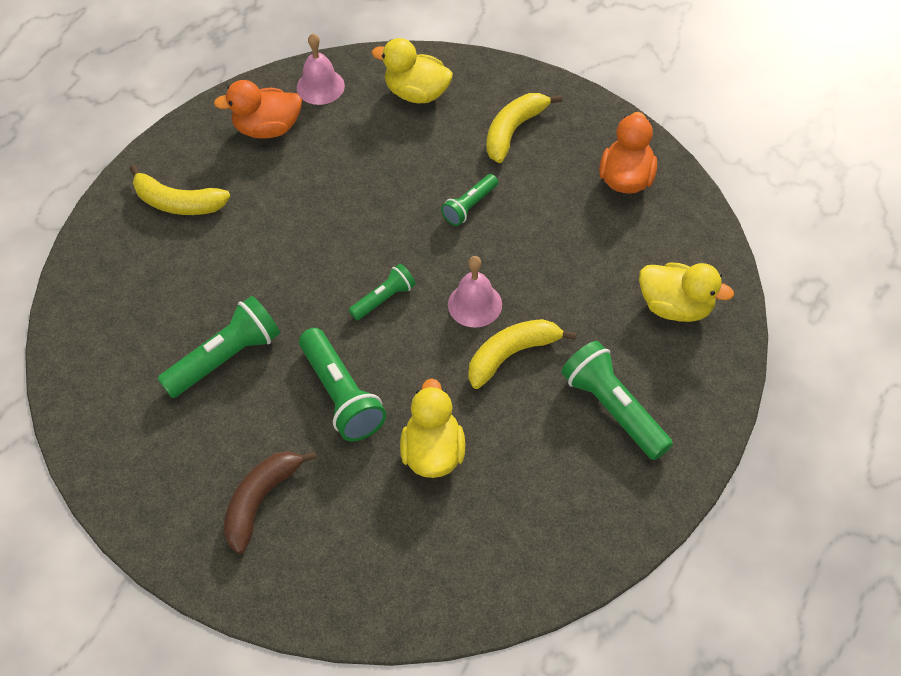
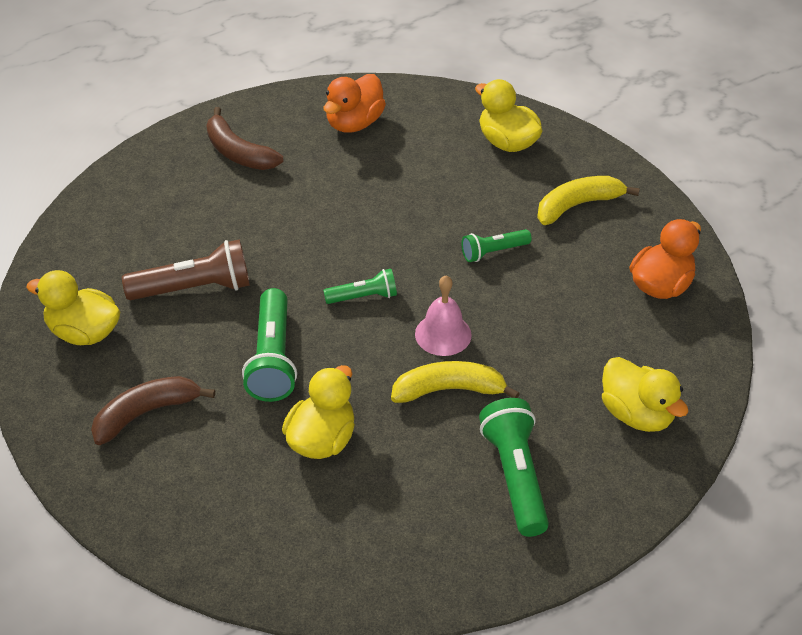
camera: 25 degrees right, 10 degrees down
(149, 448) = (83, 332): none -> yellow duck
(178, 202) = (238, 152): yellow banana -> brown banana
(225, 358) = (194, 288): green flashlight -> brown flashlight
(267, 128) = (354, 123): orange duck -> orange duck turned 75 degrees counterclockwise
(320, 86) = (423, 106): pink bell -> none

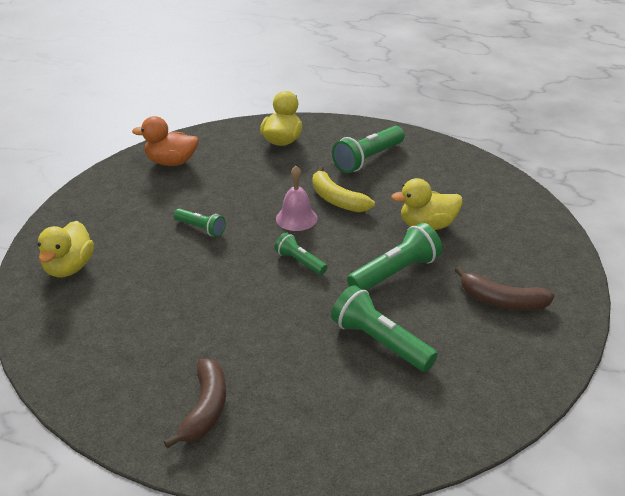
camera: 125 degrees left, 10 degrees down
(83, 332) = (484, 373): yellow duck -> none
(194, 288) = (380, 342): brown flashlight -> green flashlight
(354, 123) = (105, 359): orange duck -> none
(578, 205) = (119, 213): yellow banana -> none

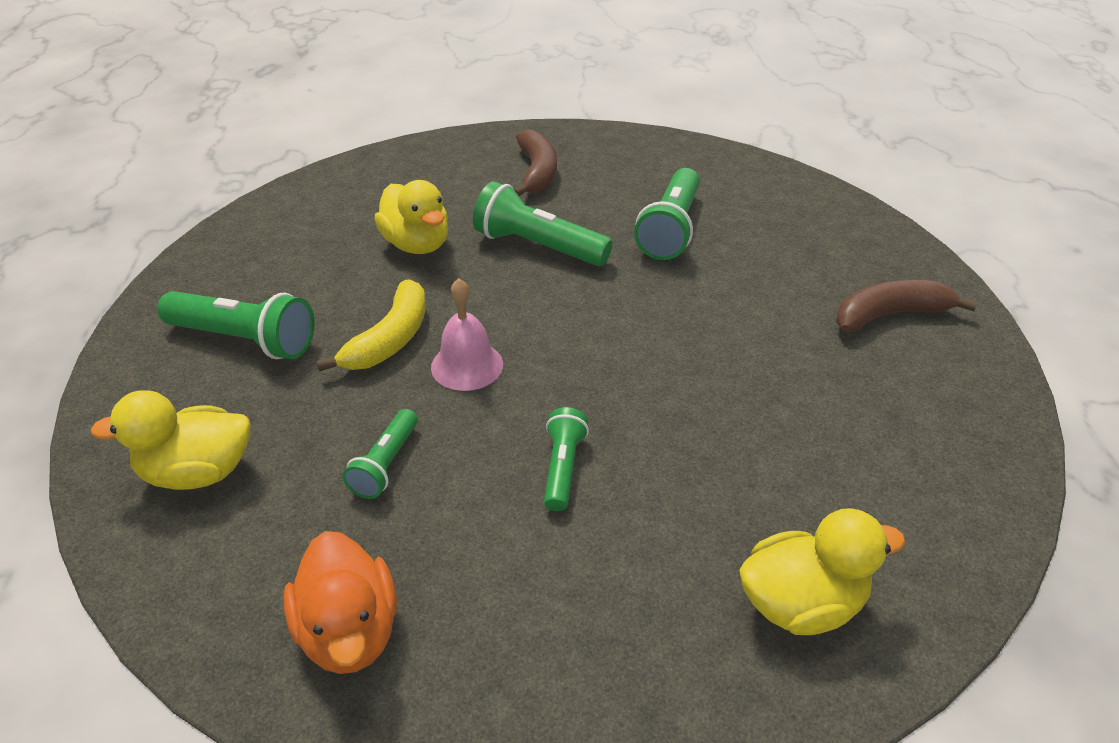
camera: 115 degrees left, 5 degrees up
(300, 262) = (573, 328): green flashlight -> green flashlight (385, 464)

